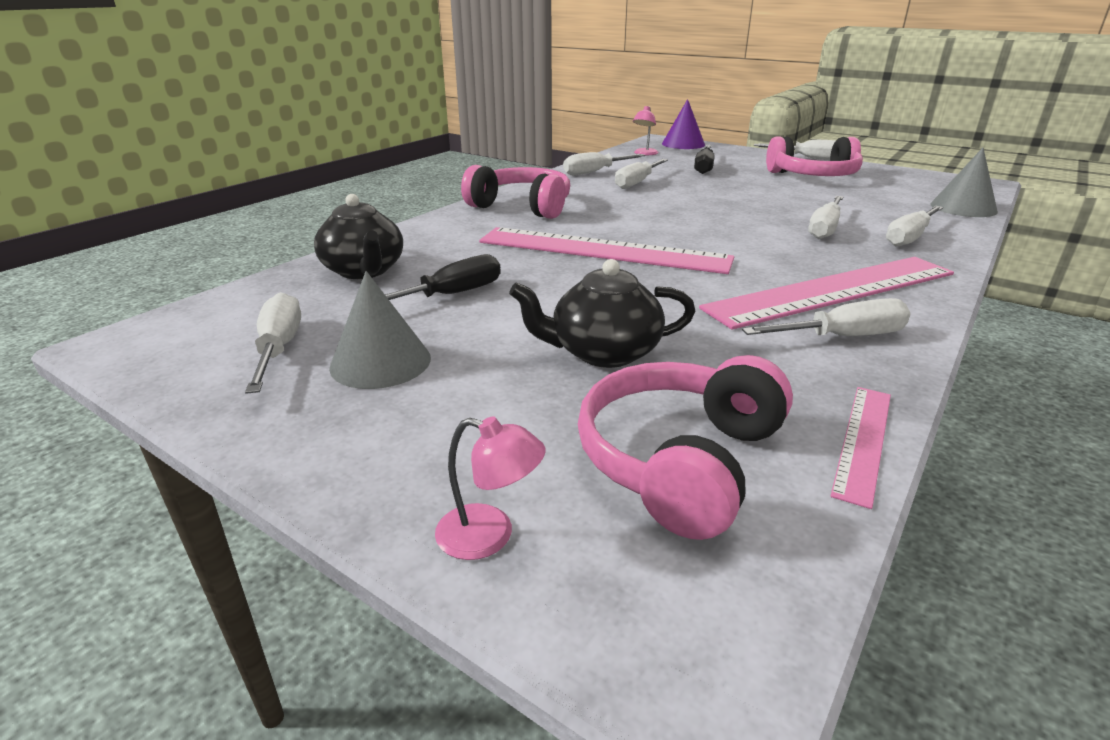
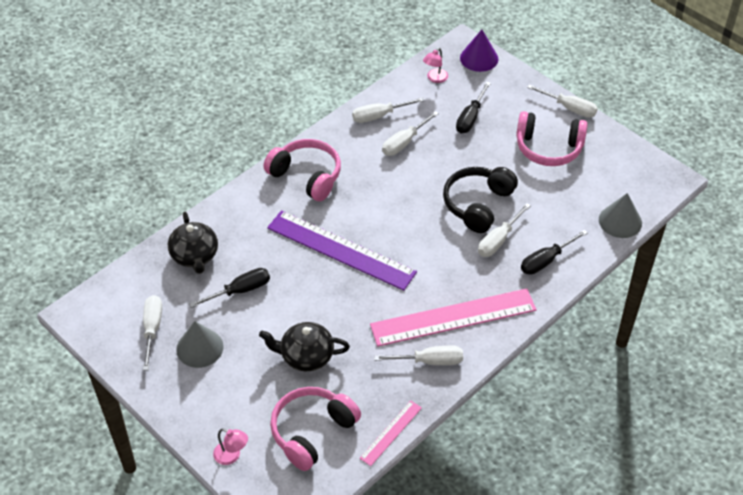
camera: 10 degrees right, 20 degrees up
(602, 250) = (341, 250): pink ruler -> purple ruler
(768, 209) = (478, 204): none -> black headphones
(909, 238) = (545, 261): white screwdriver -> black screwdriver

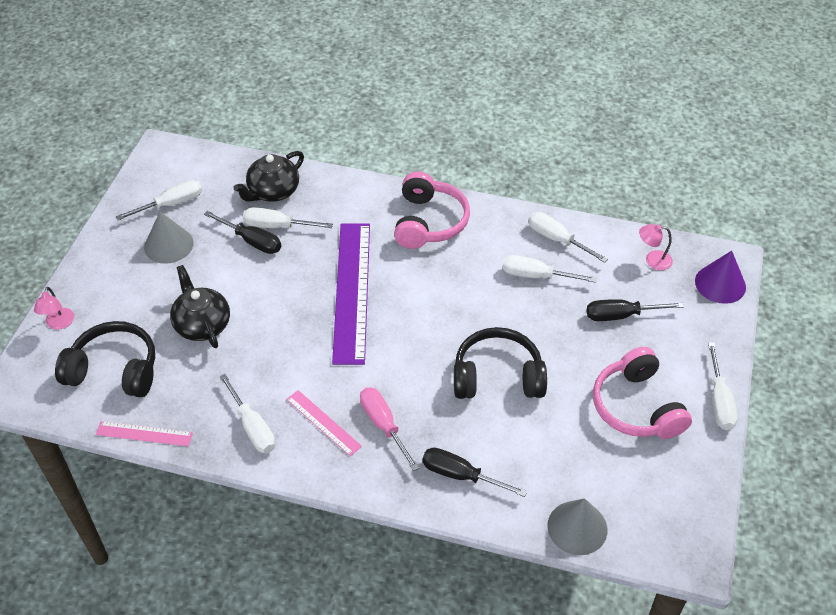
camera: 60 degrees right, 0 degrees up
(312, 432) = (114, 370): pink headphones -> black headphones
(453, 317) = (323, 422): pink ruler -> pink ruler, size x0.47
(477, 284) = (383, 424): none -> pink screwdriver
(498, 240) = (458, 417): white screwdriver -> white screwdriver (276, 226)

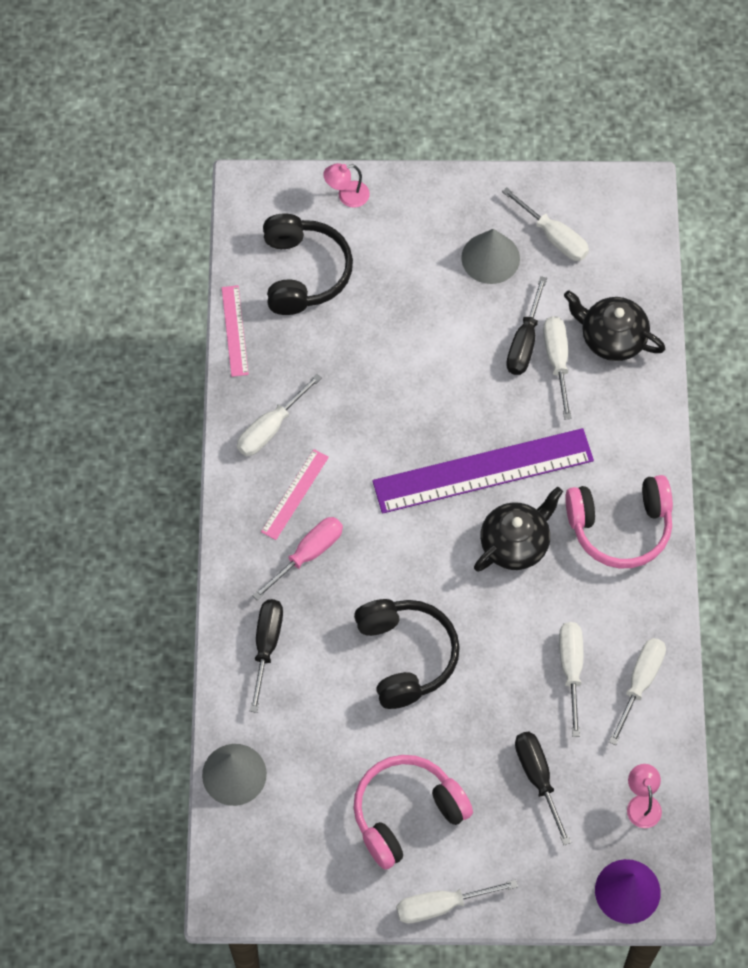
camera: 75 degrees right, 15 degrees up
(202, 324) = (387, 333): black teapot -> black teapot (515, 543)

